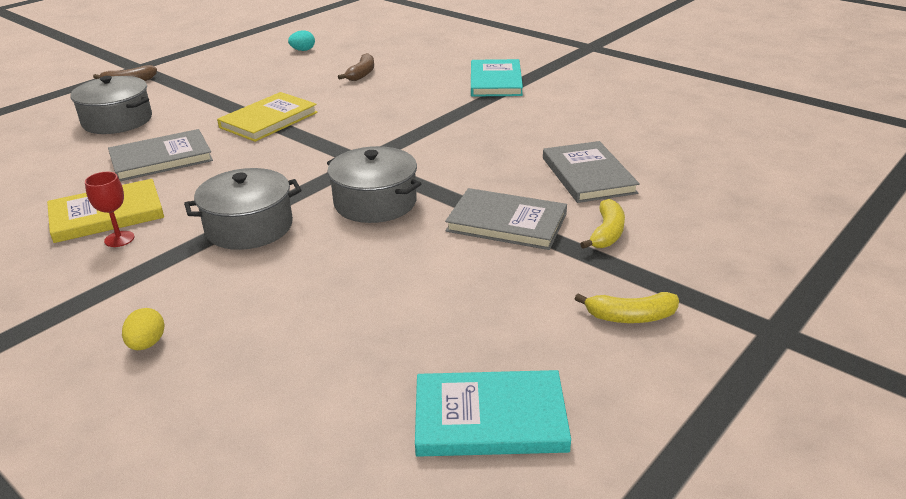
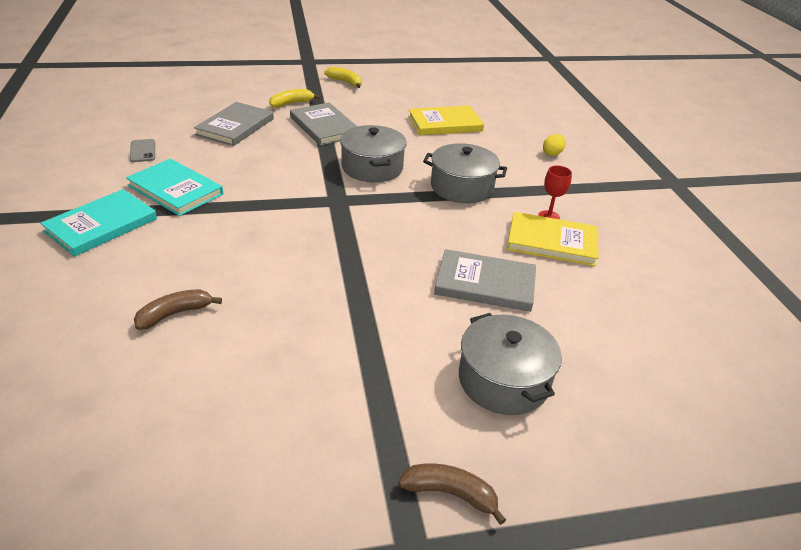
camera: 145 degrees left, 5 degrees up
(269, 120) = (352, 286): yellow book -> yellow book (445, 123)
(303, 50) = (144, 431): turquoise egg -> none
(490, 417) = (438, 85): turquoise book -> turquoise book (175, 190)
(597, 121) = (142, 151): none -> grey phone

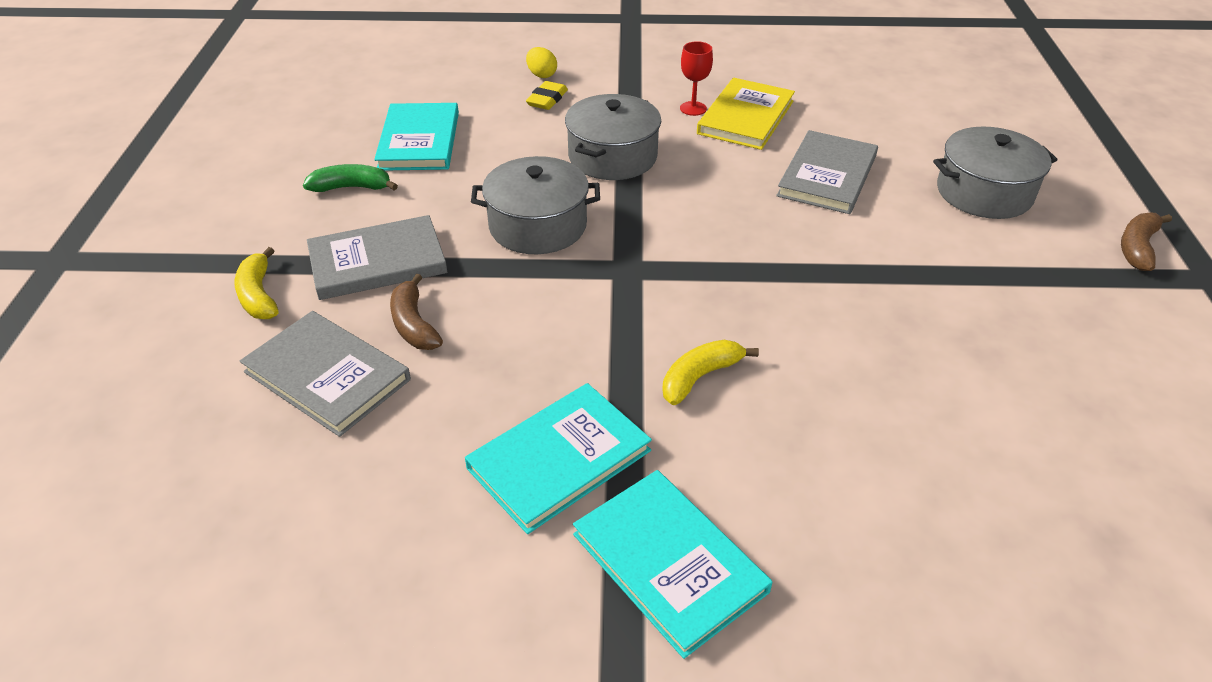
camera: 75 degrees left, 5 degrees up
(142, 151) = (383, 520): grey phone -> none
(174, 314) = (912, 447): brown banana -> brown banana (413, 324)
(345, 82) = (199, 221): yellow banana -> yellow banana (699, 377)
(388, 112) = (352, 187): none -> green banana
(445, 123) = (419, 141): yellow book -> turquoise book
(520, 158) = (547, 99): none -> yellow eraser

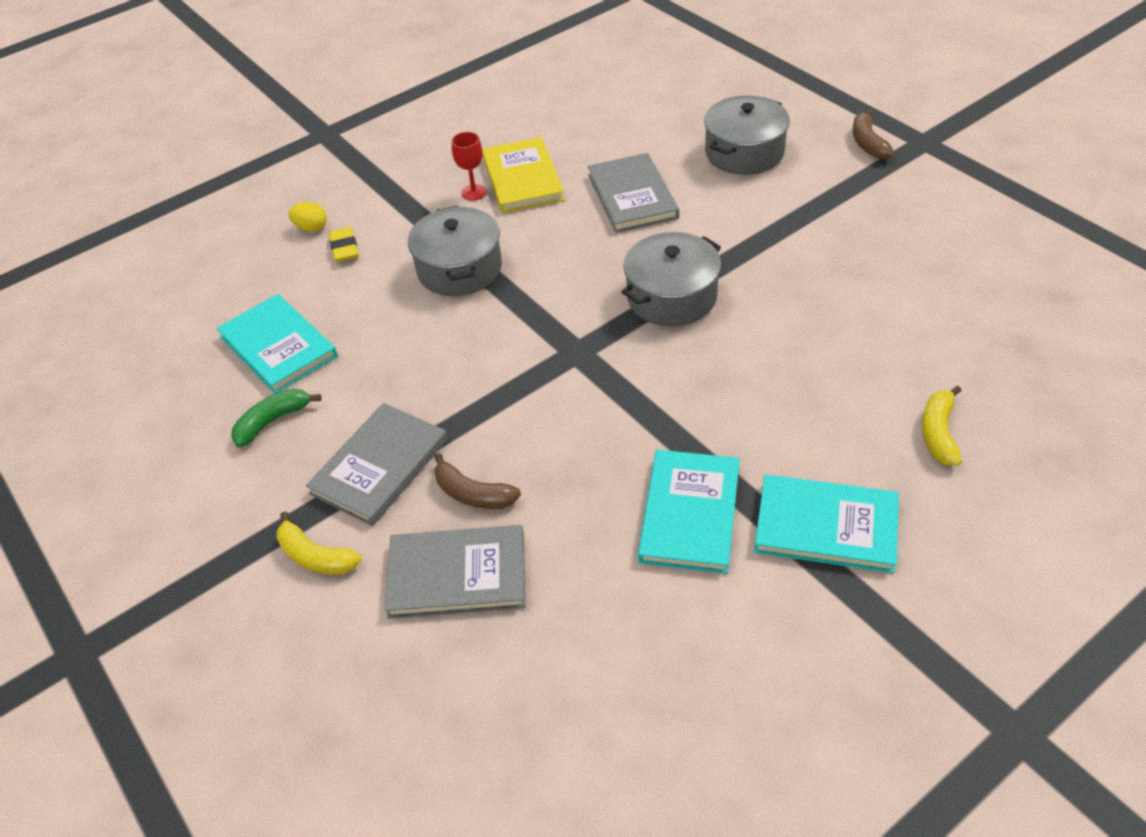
camera: 35 degrees left, 5 degrees up
(538, 226) = (470, 359): grey pot -> grey pot (672, 297)
(699, 377) = (712, 398): yellow banana -> yellow banana (938, 433)

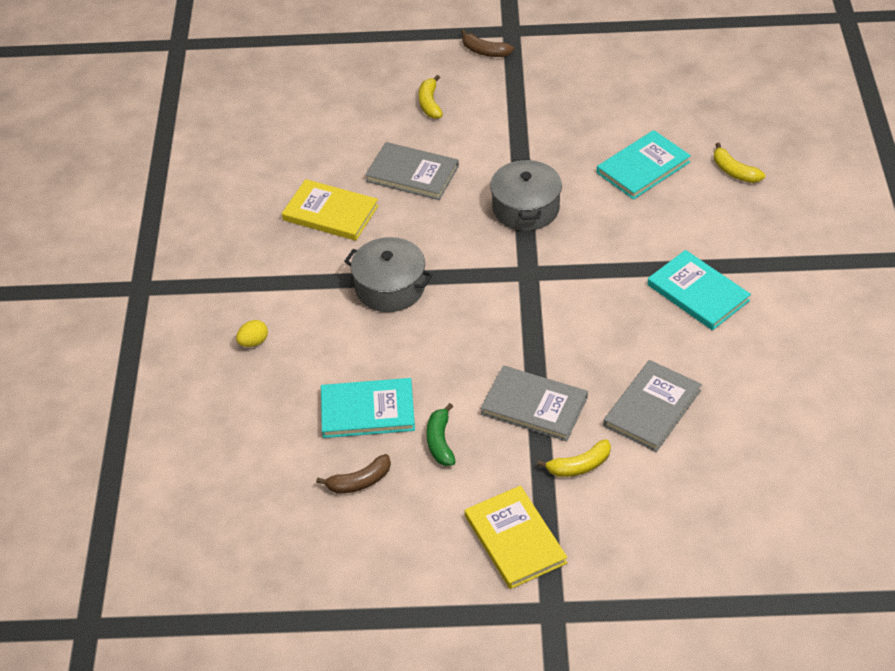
camera: 55 degrees left, 0 degrees up
(168, 560) = (515, 539): none -> yellow book
(344, 248) = (299, 334): yellow eraser -> none
(379, 466) = (534, 406): grey book -> grey book turned 45 degrees counterclockwise
(473, 494) = (598, 374): brown banana -> brown banana (359, 482)
(474, 192) = (316, 243): red goblet -> none
(744, 152) = (429, 103): grey pot -> yellow banana
(826, 526) = (754, 248): turquoise book -> turquoise book (643, 167)

